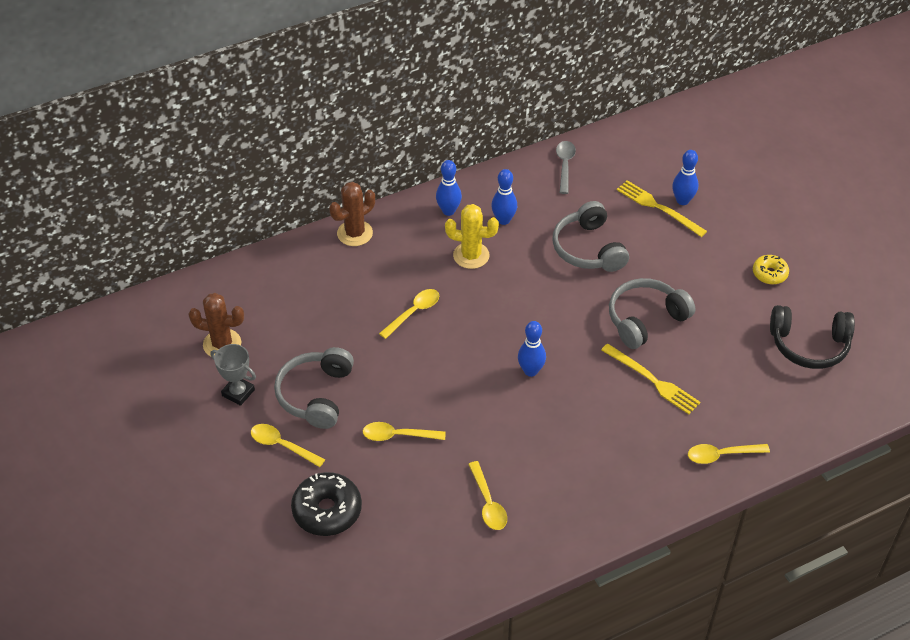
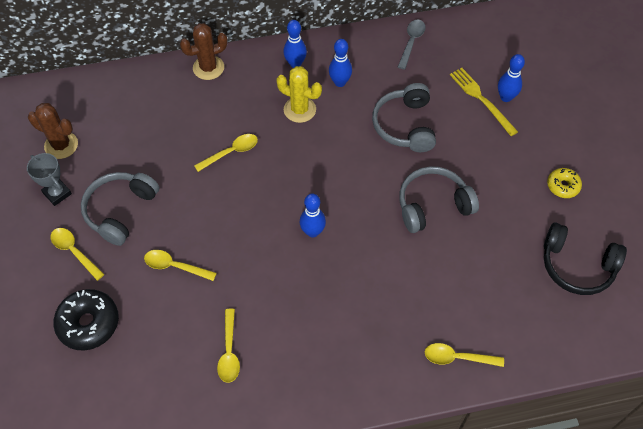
camera: 15 degrees right, 10 degrees up
(652, 380) = (419, 267): yellow fork -> none

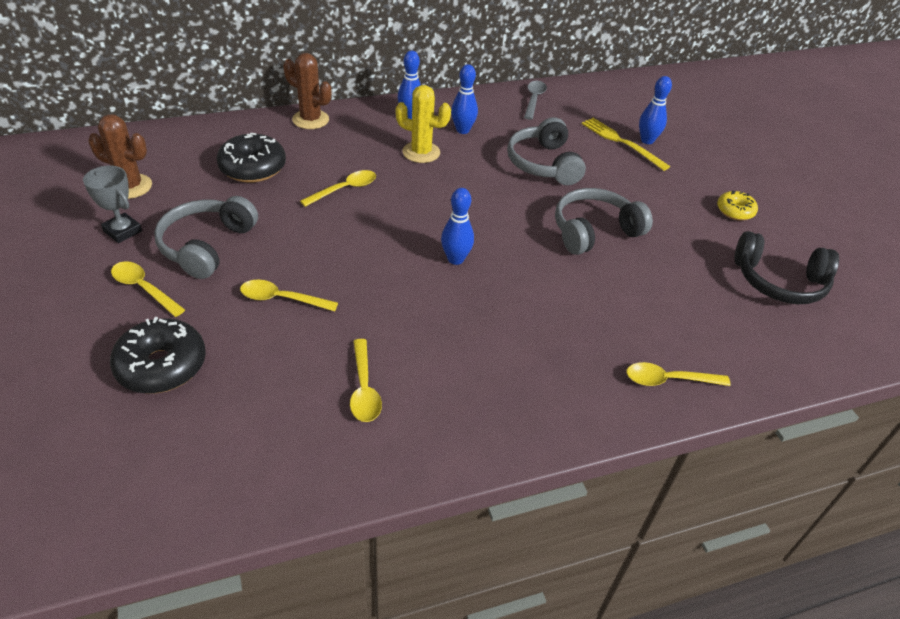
camera: 10 degrees left, 15 degrees down
(158, 126) = (253, 168): none -> black donut
(208, 68) = (310, 120): brown cactus -> brown cactus turned 60 degrees clockwise

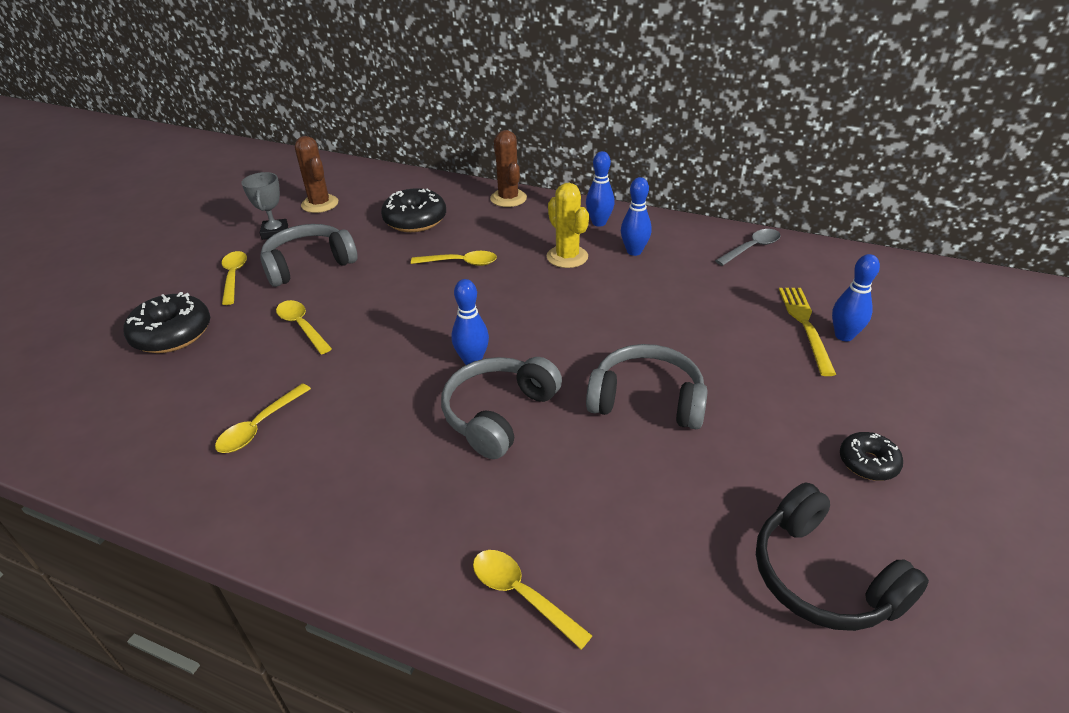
camera: 45 degrees right, 5 degrees down
(543, 164) = (678, 312): grey headphones -> grey headphones (498, 414)
(735, 211) = (868, 463): yellow donut -> black donut

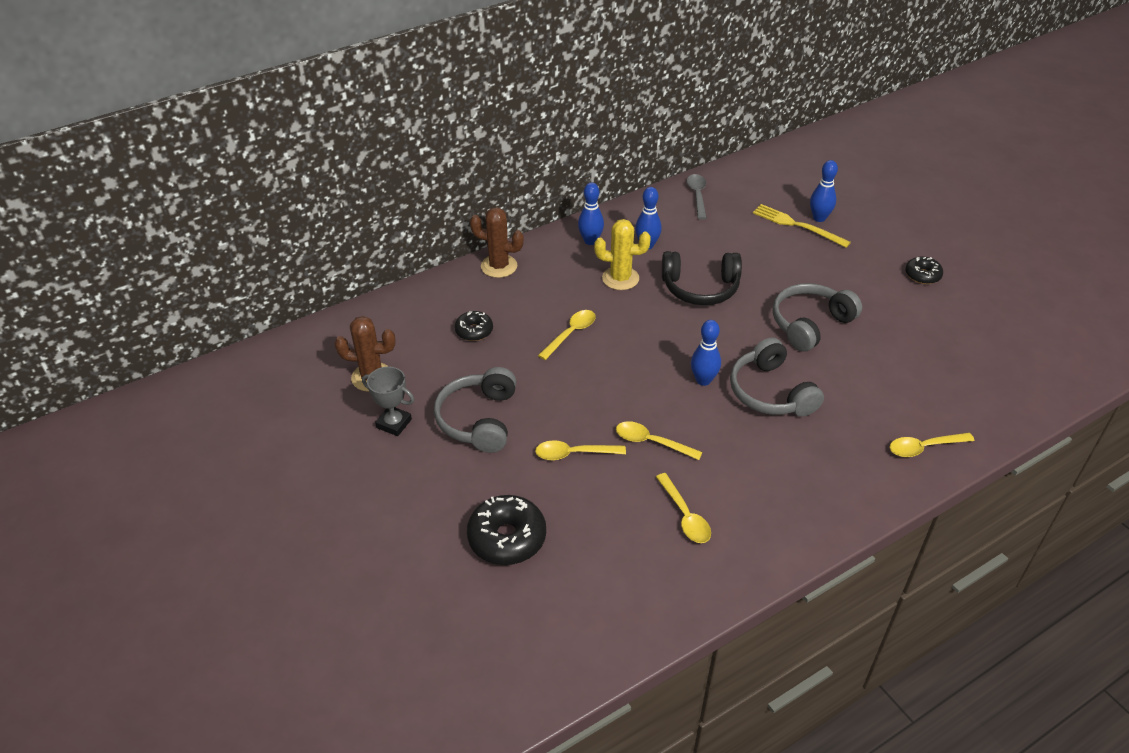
camera: 55 degrees left, 5 degrees up
(234, 276) = (448, 473): yellow spoon -> yellow spoon (651, 442)
(415, 220) = (474, 331): black donut -> black donut, size x0.59
(822, 577) = (982, 336): black headphones -> black headphones (700, 288)

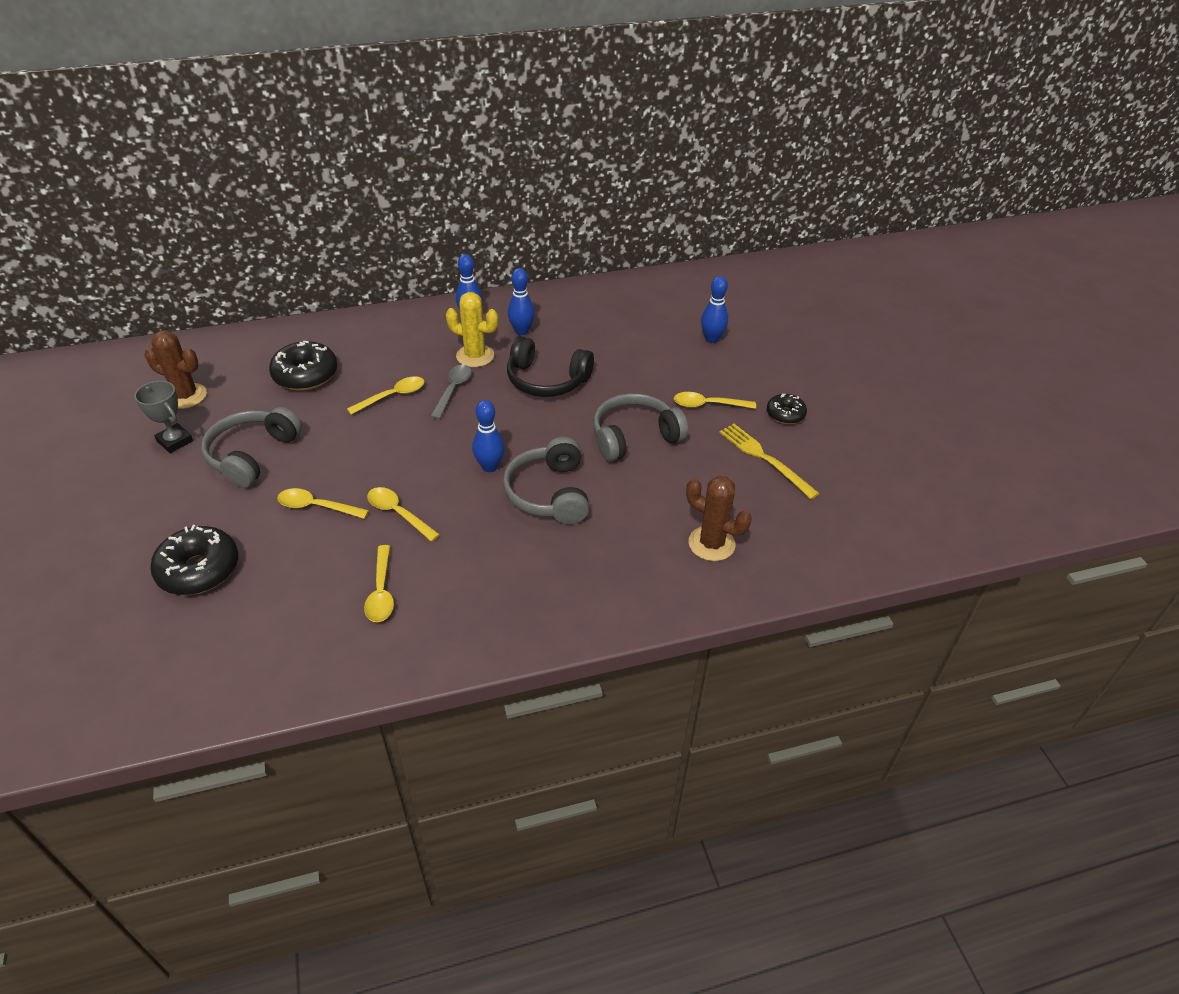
camera: 15 degrees right, 0 degrees up
(474, 331) = (306, 375): black donut -> black donut, size x1.71
(499, 266) = (369, 323): brown cactus -> brown cactus (711, 544)
(697, 196) = (602, 296): grey spoon -> grey spoon (453, 390)
(797, 225) = (684, 341): yellow fork -> yellow fork (765, 458)
(924, 447) = (674, 585): yellow spoon -> yellow spoon (708, 405)

